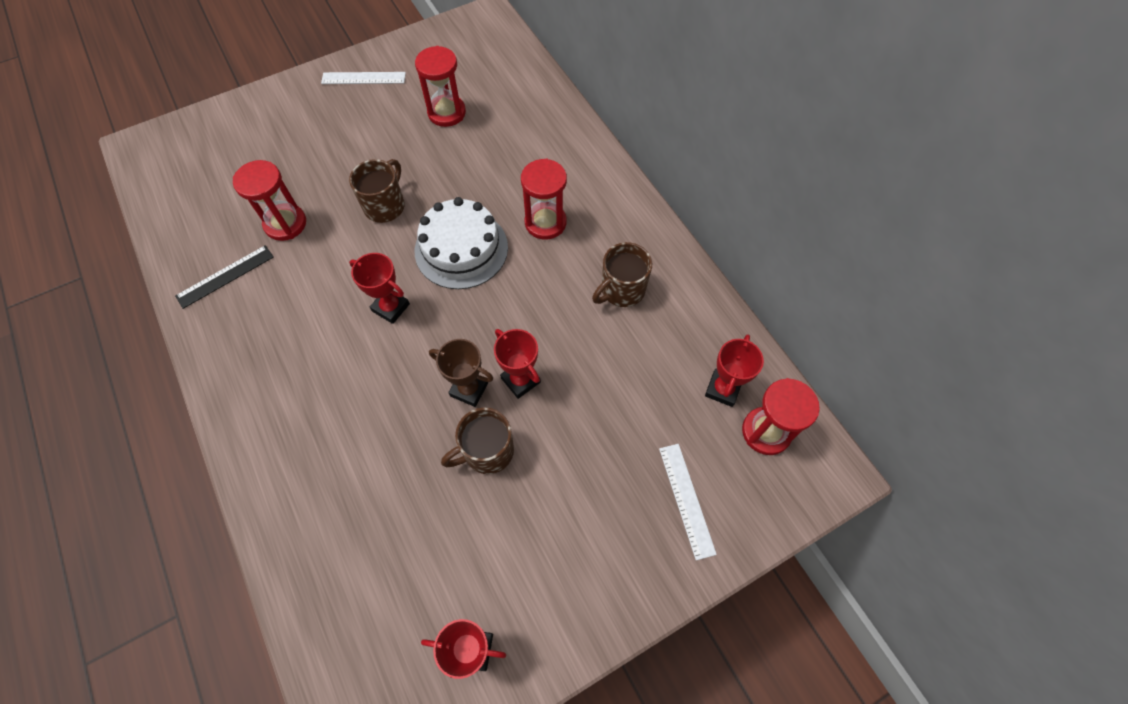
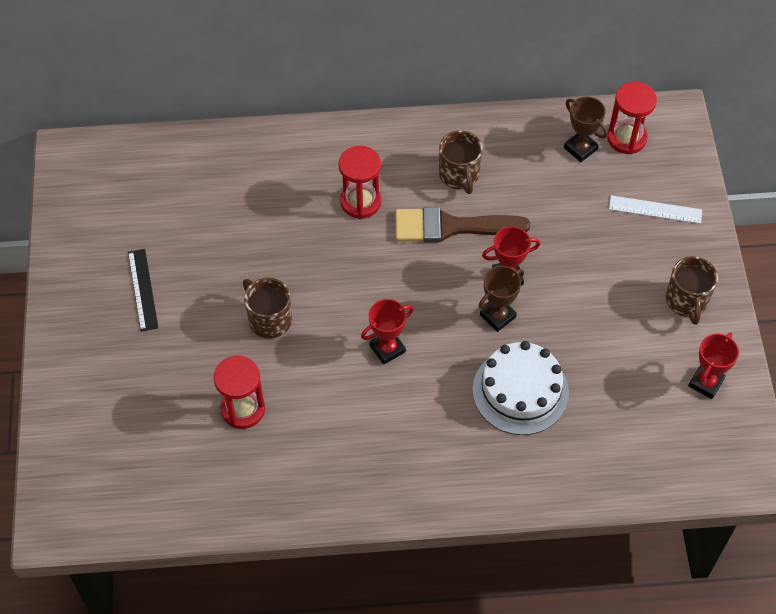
camera: 65 degrees left, 5 degrees down
(225, 276) = (278, 476): black ruler -> black ruler (142, 289)
(363, 78) = (86, 289): white ruler -> none
(446, 113) = (181, 232): red hourglass -> none
(461, 249) = (353, 275): white cake -> white cake (520, 391)
(487, 451) = (558, 322): brown mug -> brown mug (686, 301)
(556, 307) = (451, 227): none -> brown brush
(722, 389) = (580, 148): red trophy -> brown trophy

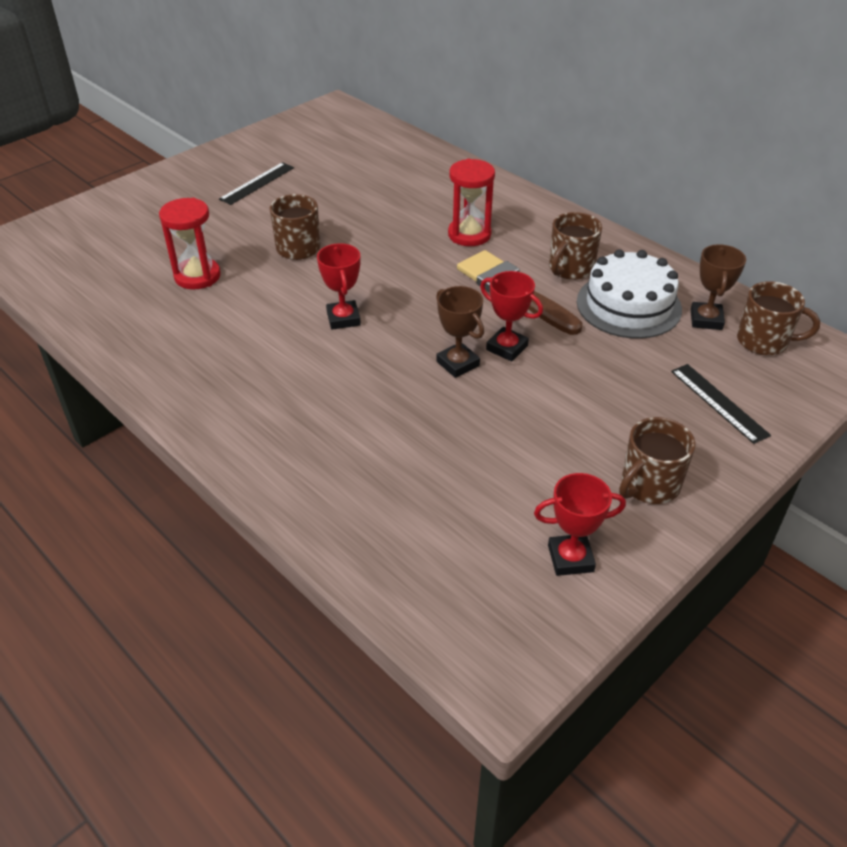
camera: 50 degrees right, 15 degrees down
(387, 348) = (343, 318): red trophy -> red trophy turned 60 degrees clockwise
(497, 316) = (457, 364): brown trophy -> brown trophy turned 45 degrees clockwise
(520, 391) = (393, 421): white cake -> white cake (628, 305)
(626, 138) = (764, 341): red hourglass -> brown mug
(655, 210) = (718, 402): white ruler -> black ruler

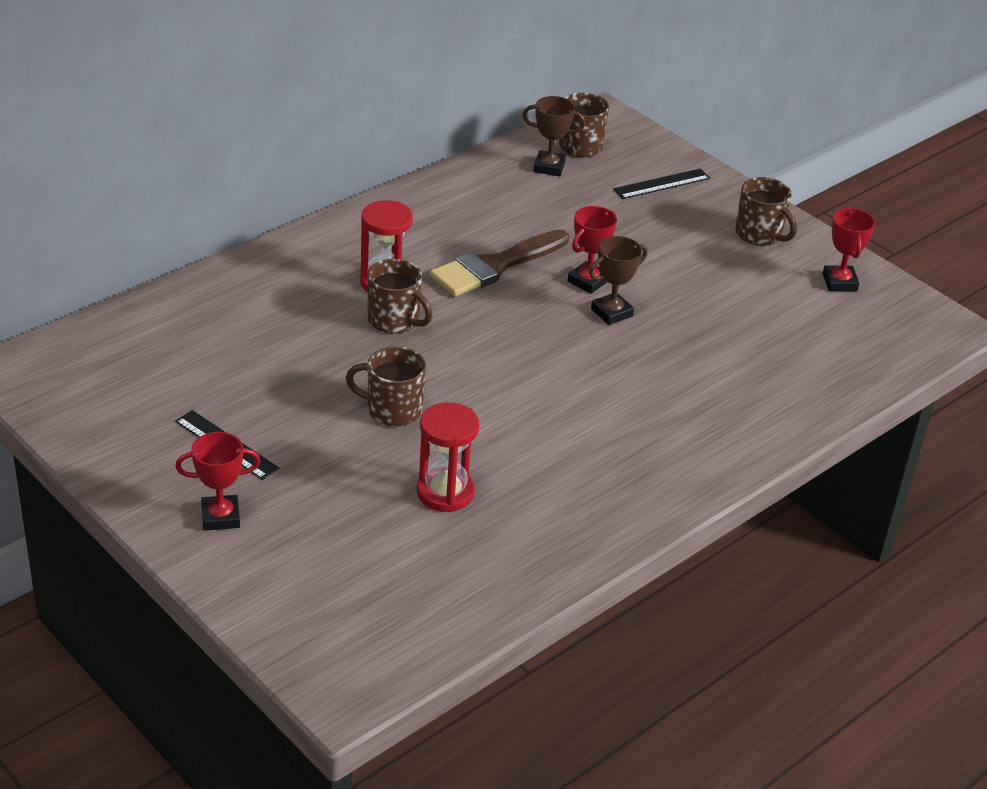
camera: 90 degrees left, 5 degrees down
(343, 318) = (536, 380): red trophy -> red trophy (220, 517)
(570, 268) = (459, 226): brown mug -> brown mug (395, 320)
(628, 305) = (524, 203): white cake -> none

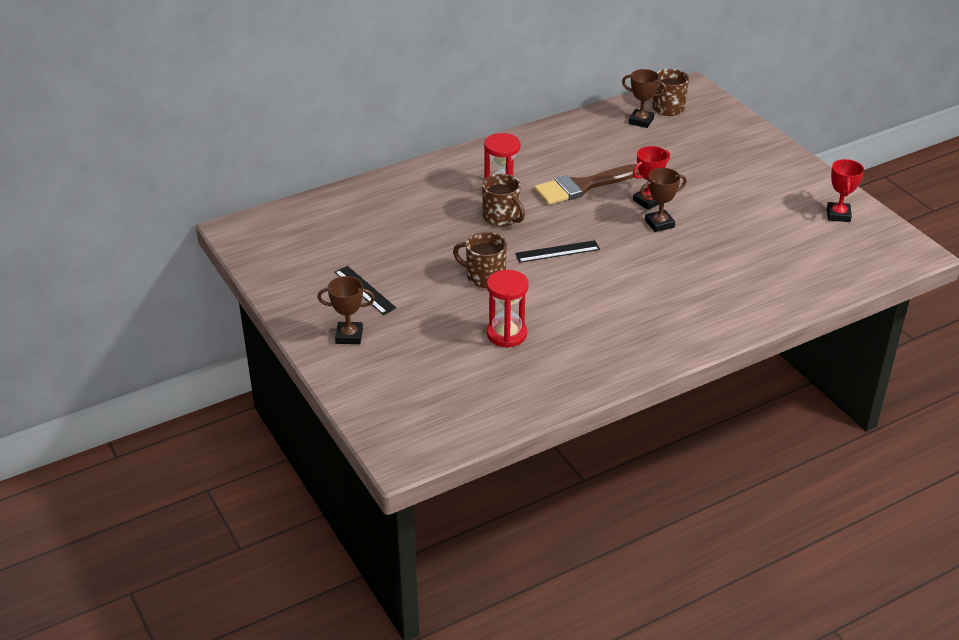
camera: 15 degrees right, 0 degrees up
(220, 517) = (349, 336): red trophy -> brown trophy
(662, 184) = (722, 137): black ruler -> black ruler (557, 251)
(759, 234) = (786, 177): brown mug -> none

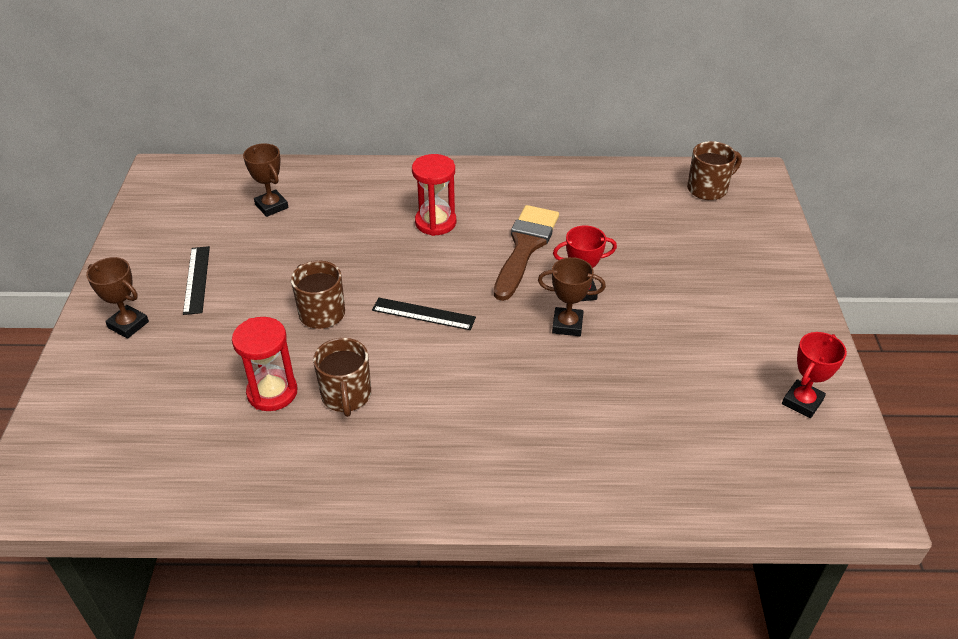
camera: 30 degrees right, 5 degrees up
(502, 218) = (407, 251): brown mug -> brown mug (346, 396)
(582, 186) = (525, 247): brown brush -> brown brush turned 105 degrees clockwise
(641, 121) = (661, 194): brown trophy -> brown trophy (271, 206)

